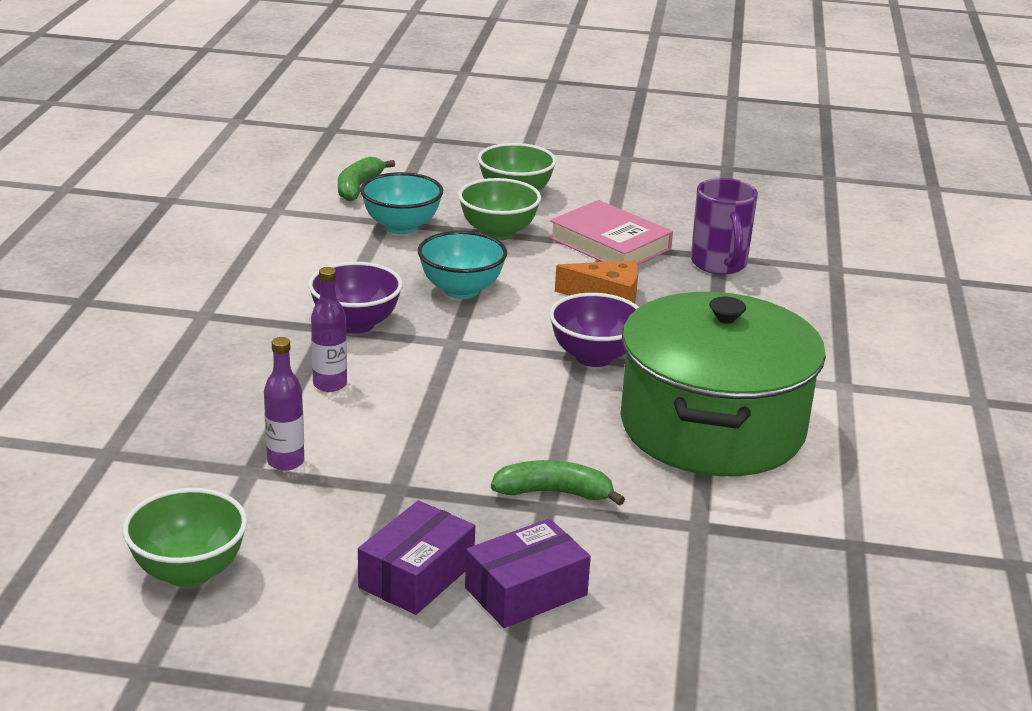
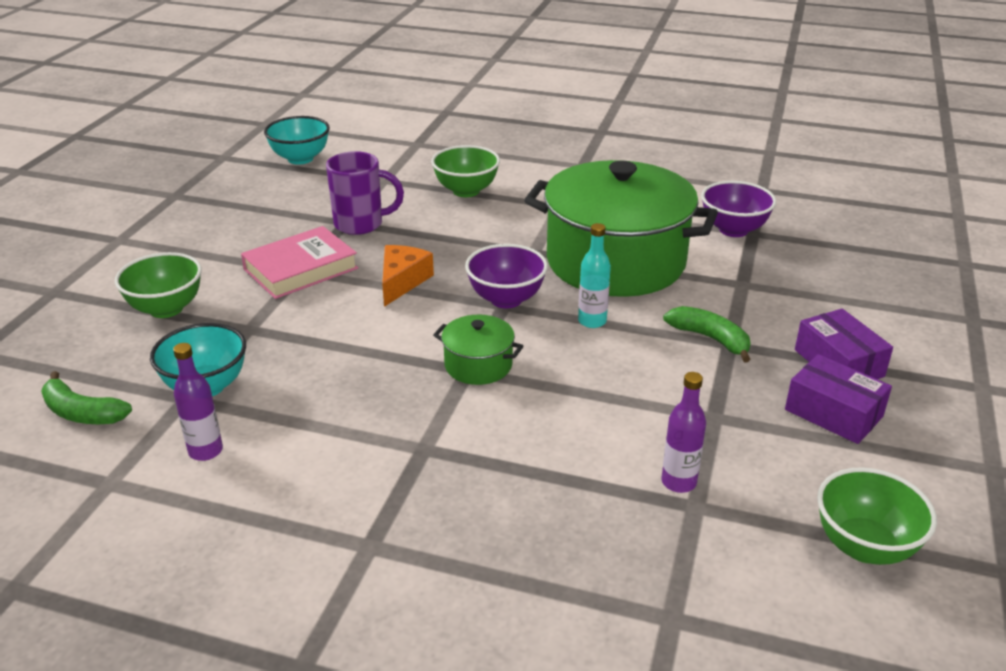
camera: 80 degrees left, 5 degrees up
(330, 384) = (539, 450): purple bottle -> purple bottle (205, 451)
(356, 324) = (420, 428): purple bowl -> purple bowl (733, 230)
(461, 290) = (366, 357): turquoise bowl -> turquoise bowl (300, 159)
(462, 347) = (478, 365): none -> green pot
(498, 233) = (250, 326): green bowl -> green bowl (466, 191)
(554, 493) = (710, 339): green banana -> green banana turned 120 degrees clockwise
(566, 411) = (592, 321): none -> turquoise bottle

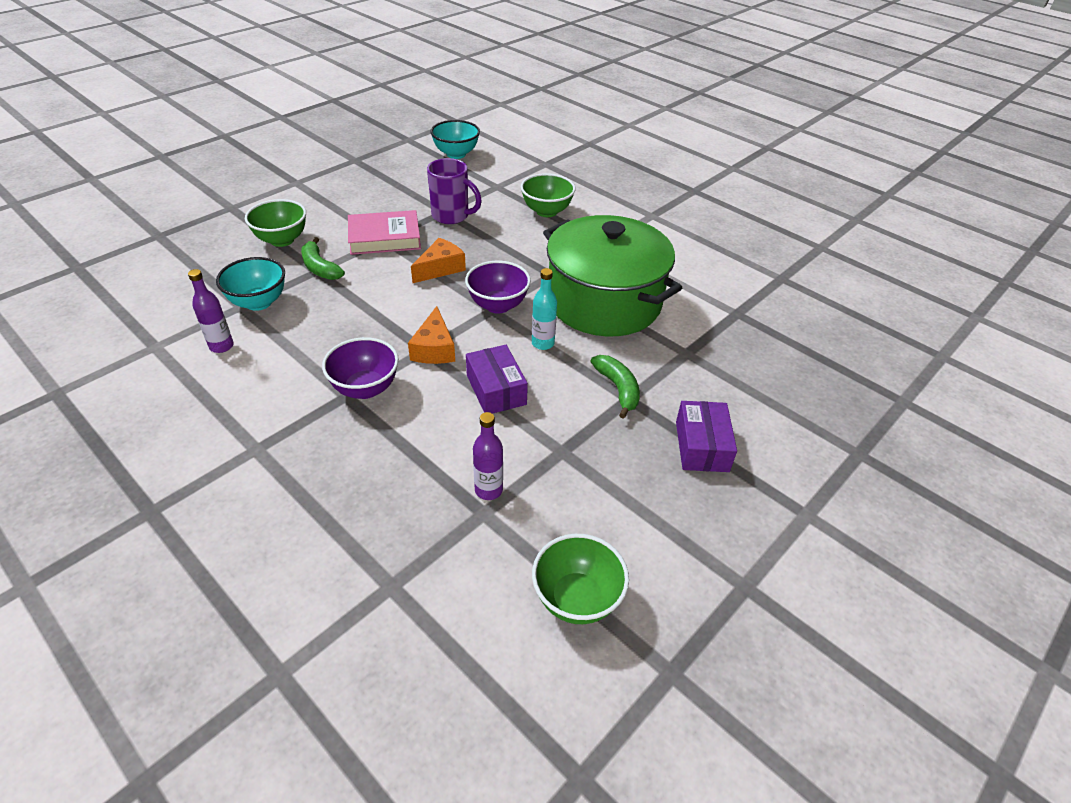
camera: 25 degrees right, 10 degrees up
(82, 413) = (179, 295): green banana -> green banana (320, 268)
(478, 365) = (434, 348): green pot -> orange cheese
(733, 230) = (723, 305): purple bowl -> purple bowl (365, 388)
(833, 413) = (657, 485): purple box -> purple box (496, 390)

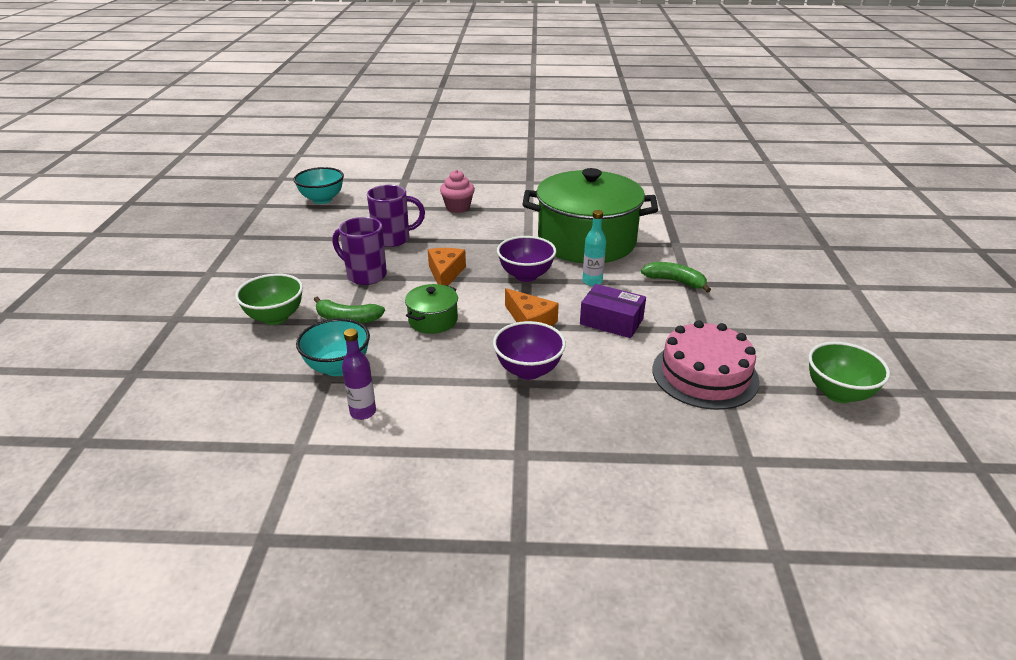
camera: 40 degrees left, 10 degrees down
(370, 303) = (433, 320): none -> green pot
(384, 238) = (365, 275): pink book -> purple mug
(488, 490) = (704, 374): purple bottle -> pink cake
(546, 211) = (458, 207): green bowl -> pink cupcake
(701, 446) = (762, 285): purple box -> none

